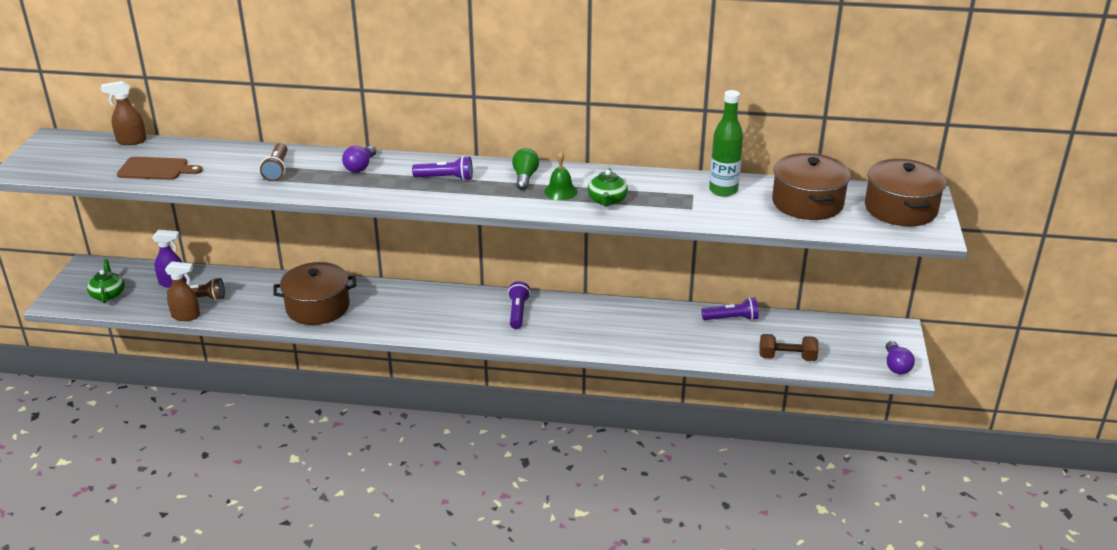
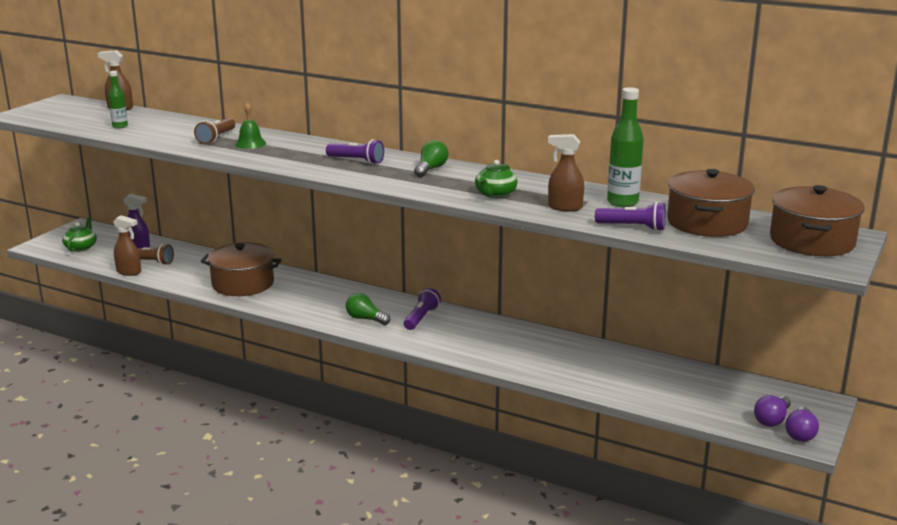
camera: 20 degrees right, 10 degrees down
(156, 169) = (120, 126): brown cutting board -> green bottle
(360, 167) = (289, 145): purple light bulb -> purple light bulb (772, 420)
(467, 324) = (365, 319): none -> green light bulb
(560, 191) = (455, 182): green bell -> green bell (250, 144)
(679, 206) = (564, 207): none -> brown spray bottle
(732, 318) = (637, 360): purple flashlight -> purple flashlight (633, 227)
(787, 357) = (676, 403): brown dumbbell -> none

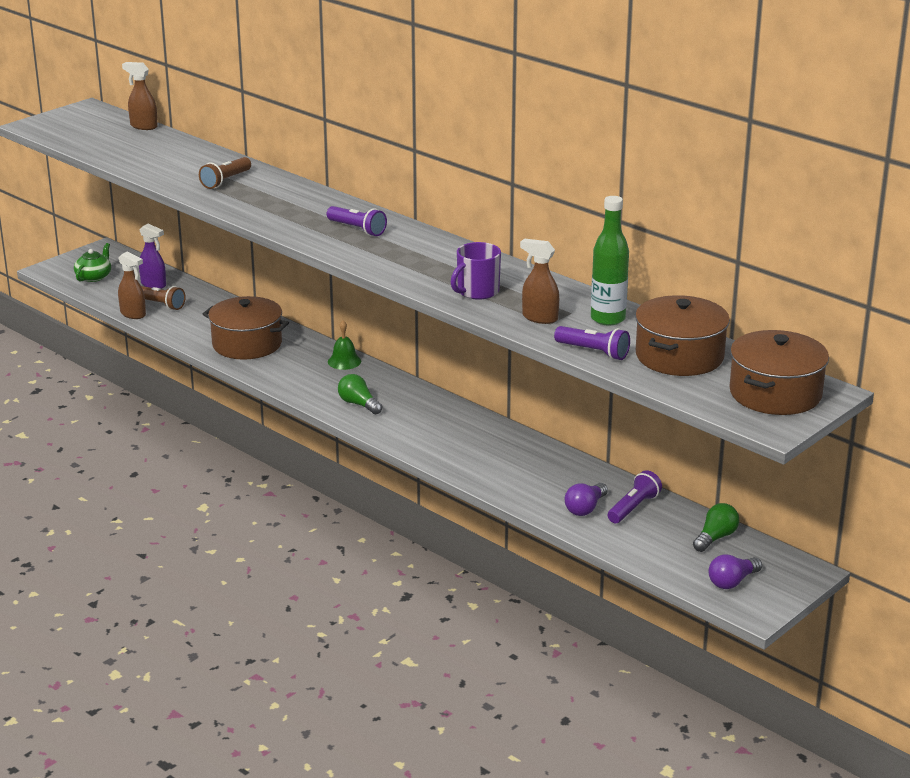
camera: 15 degrees right, 5 degrees up
(120, 126) = (132, 153): green bottle -> none
(250, 144) = (257, 193): green bell -> green bell (344, 361)
(421, 318) = (419, 411): purple flashlight -> purple flashlight (634, 507)
(431, 169) = (430, 250): green light bulb -> green light bulb (715, 538)
(495, 194) = (477, 291): green teapot -> purple mug
(800, 433) = (752, 601): purple light bulb -> purple light bulb (585, 508)

